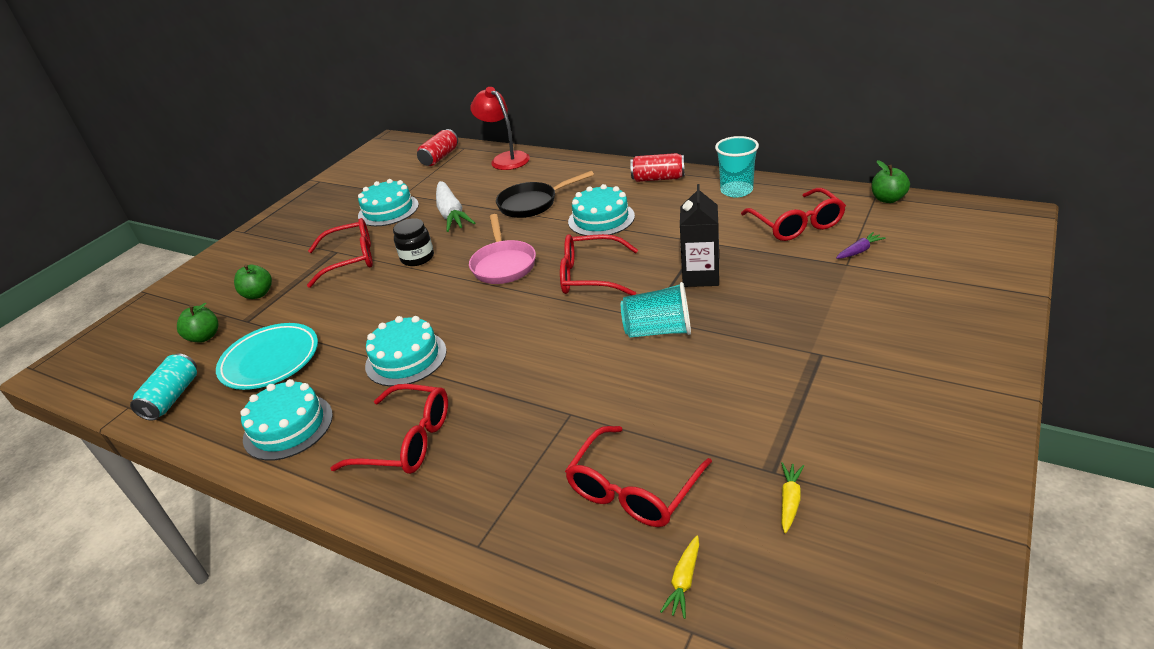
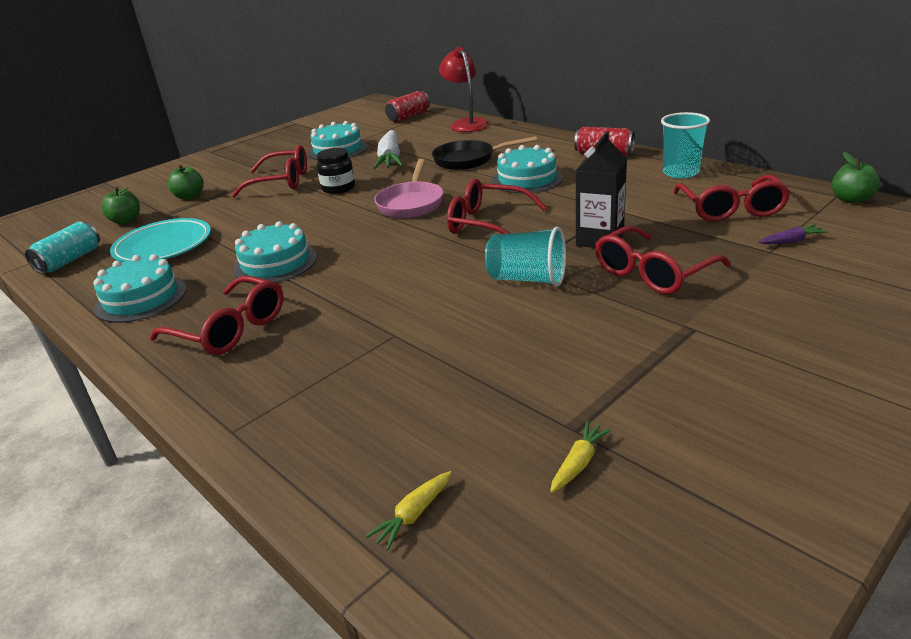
camera: 15 degrees right, 5 degrees down
(633, 490) = (414, 415): red glasses -> red glasses (652, 273)

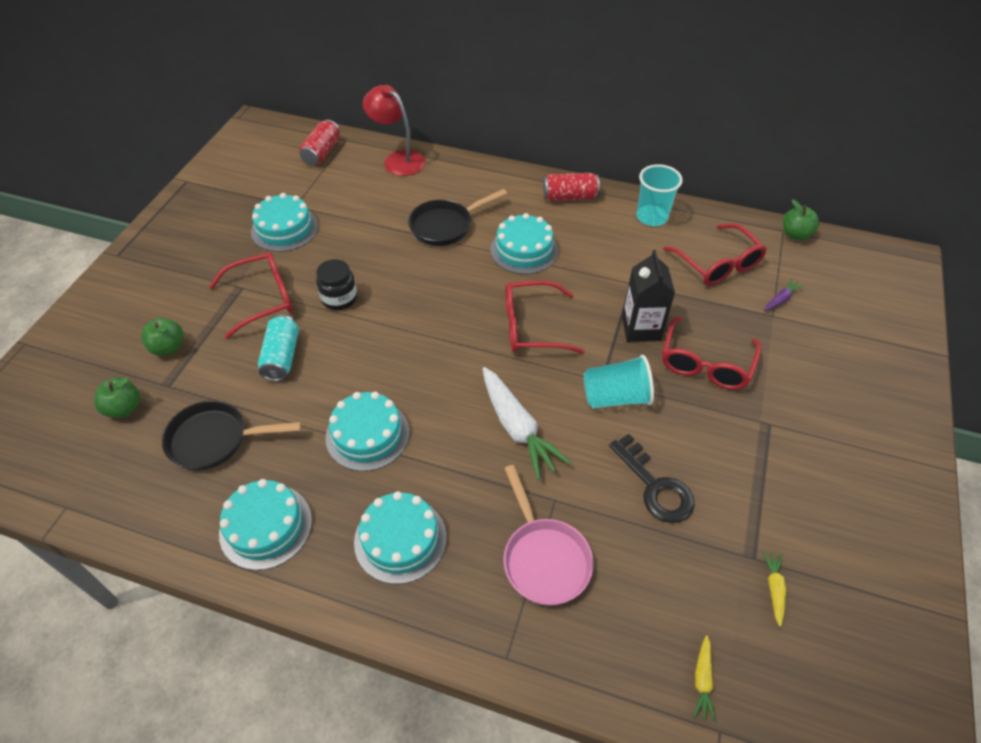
camera: 30 degrees left, 20 degrees up
(70, 260) = (116, 492): turquoise can -> turquoise can (282, 357)
(163, 246) = (215, 440): turquoise plate -> black pan
(230, 329) = (400, 539): red glasses -> turquoise cake
(390, 159) = (360, 238): white carrot -> white carrot (517, 428)
(411, 203) = (437, 309): pink pan -> pink pan (544, 558)
(509, 347) = (655, 486): none -> black key

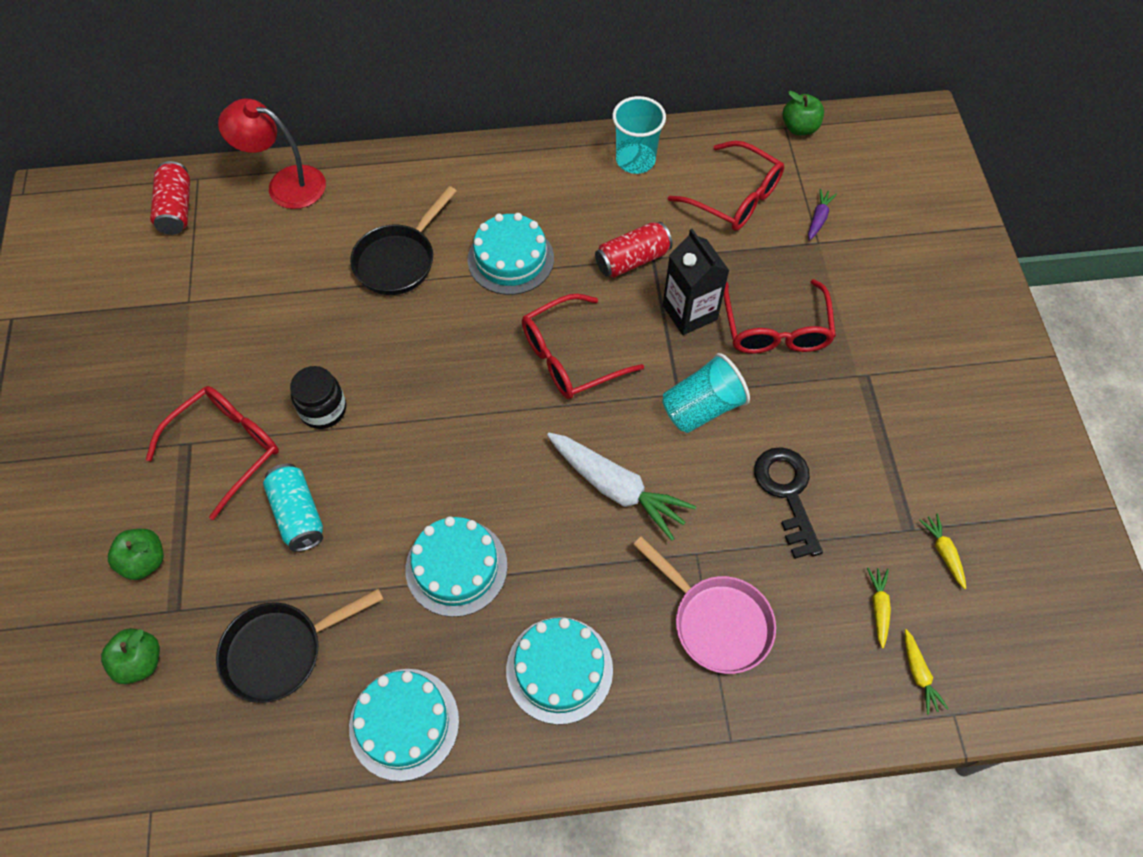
camera: 25 degrees left, 10 degrees up
(284, 229) = (194, 340): turquoise cake -> none
(569, 196) = (528, 165): red can -> red can (632, 260)
(655, 486) = (787, 493): black key -> black key turned 135 degrees counterclockwise
(691, 608) = (878, 607): none -> yellow carrot

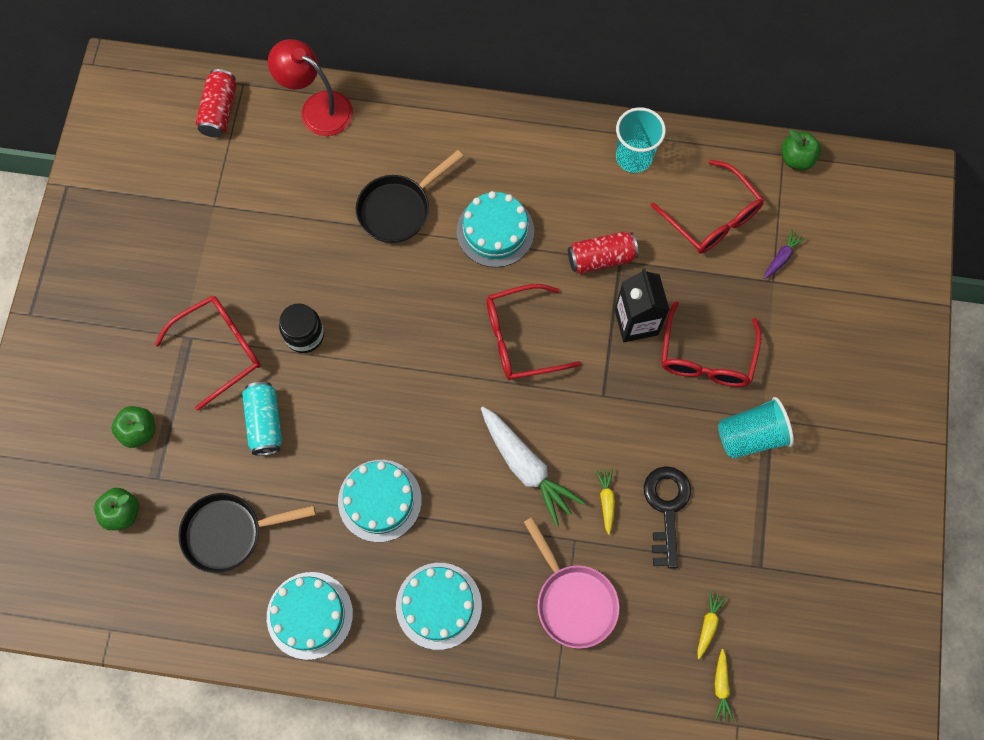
camera: 15 degrees right, 10 degrees up
(701, 408) = (619, 414): turquoise cup -> turquoise cup (750, 435)
(943, 552) = (779, 593): yellow carrot -> yellow carrot (606, 500)

